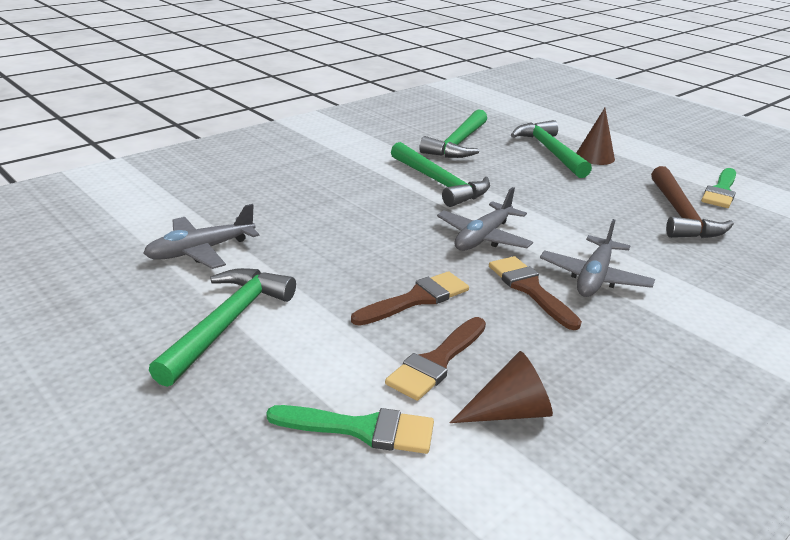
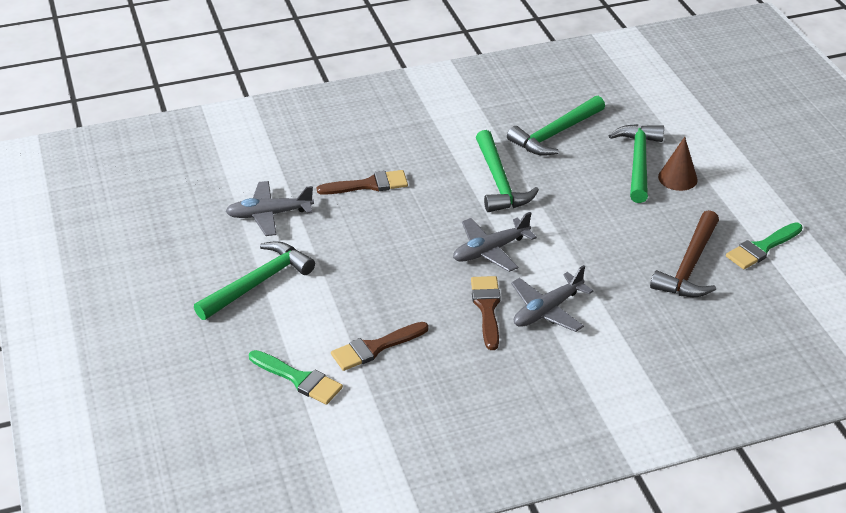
camera: 25 degrees right, 10 degrees up
(416, 299) = (396, 295): brown brush -> brown brush (369, 185)
(509, 412) = (395, 394): brown cone -> none

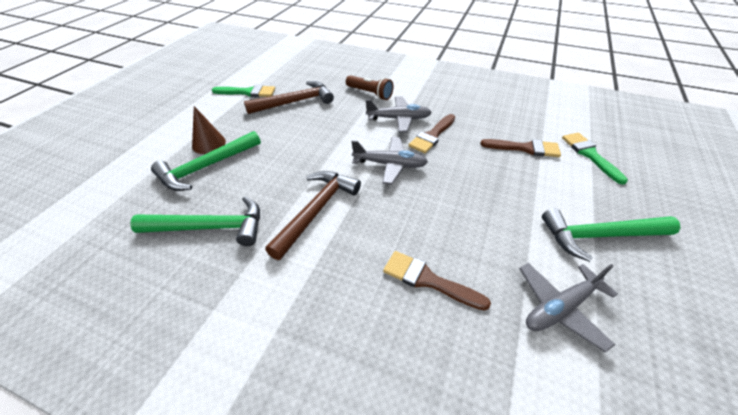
camera: 140 degrees left, 5 degrees up
(269, 214) = (560, 308): grey plane -> grey plane turned 120 degrees clockwise
(499, 182) = (316, 210): green hammer -> brown hammer
(630, 331) = (370, 93): none -> brown flashlight

